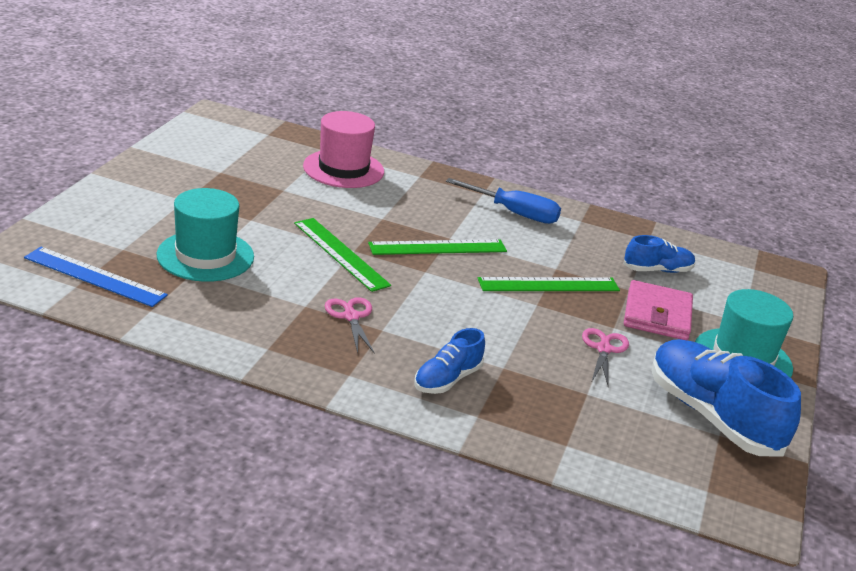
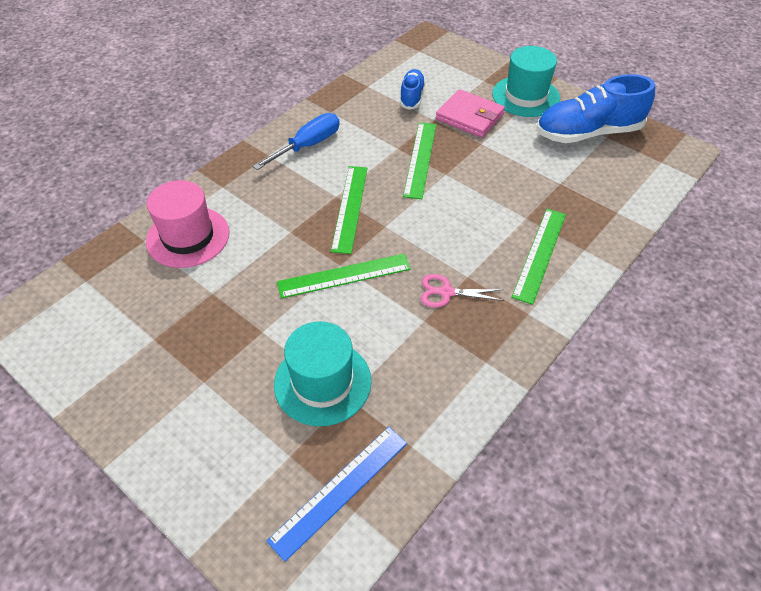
camera: 65 degrees left, 20 degrees up
(447, 379) = (539, 254): blue shoe -> green ruler
(604, 349) = (508, 157): pink scissors -> none

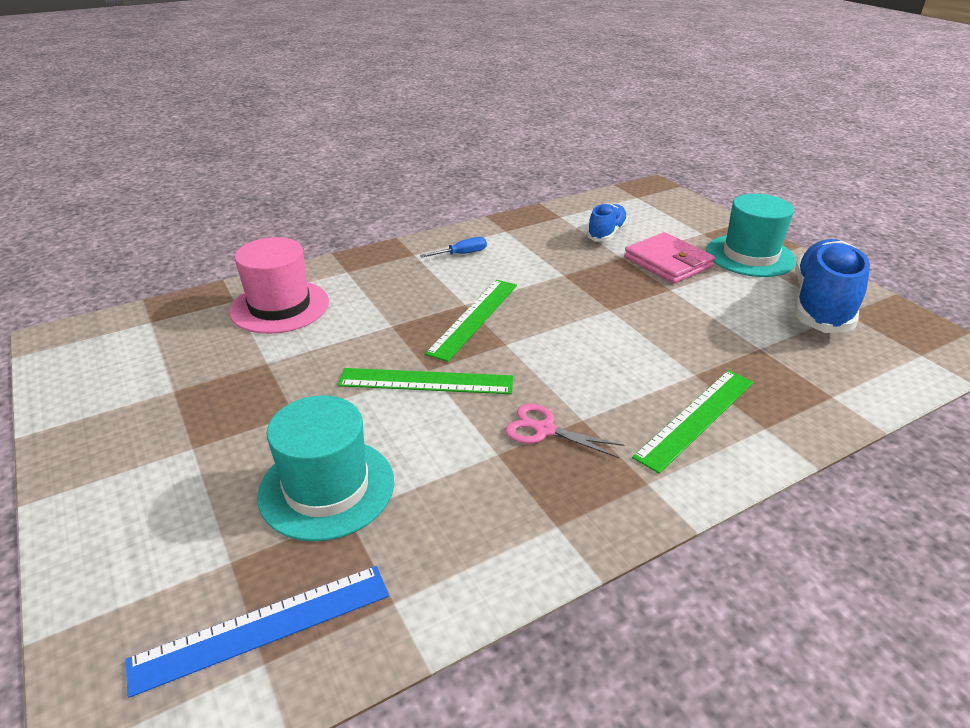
camera: 20 degrees right, 15 degrees down
(307, 146) = (461, 254): blue screwdriver -> blue screwdriver, size x0.56
(420, 159) = (585, 289): green ruler -> none
(588, 133) = (821, 305): blue shoe -> blue shoe turned 105 degrees clockwise

